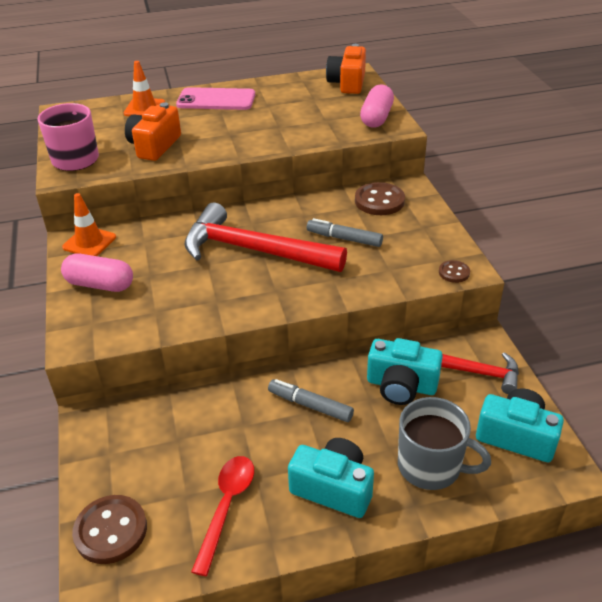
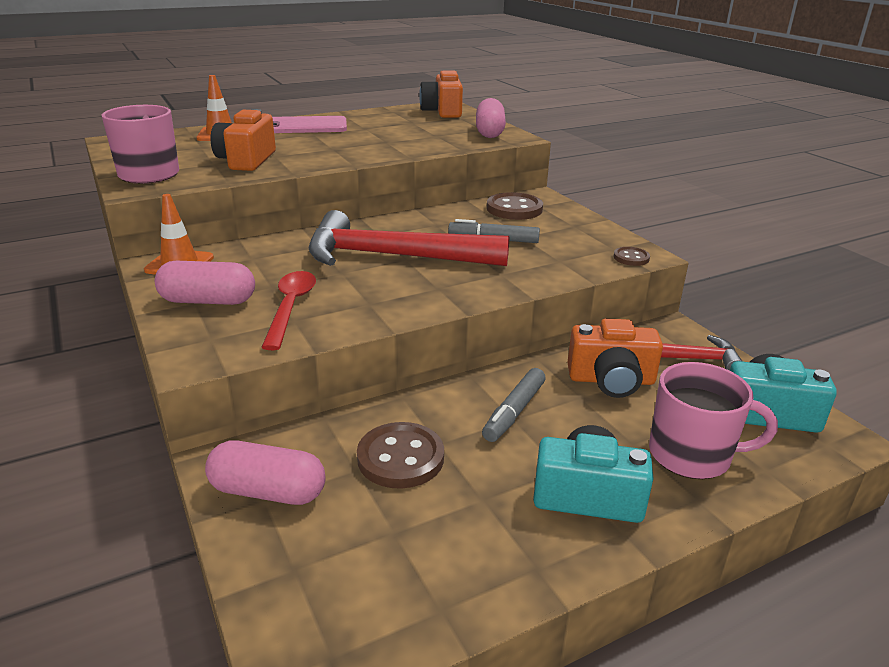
camera: 15 degrees left, 10 degrees down
(111, 531) = (299, 595): brown button -> brown button (400, 458)
(113, 448) = (268, 491): none -> pink capsule
(226, 507) = (457, 538): red spoon -> red spoon (291, 307)
(310, 405) = (514, 412): grey marker -> grey marker turned 75 degrees counterclockwise
(401, 385) = (611, 380): turquoise camera -> orange camera
(431, 466) = (692, 455): grey mug -> pink mug

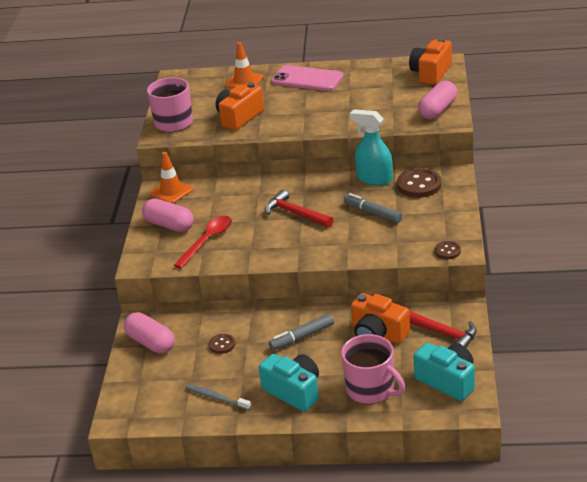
camera: 35 degrees right, 5 degrees up
(394, 256) = (296, 214): red hammer -> red hammer, size x0.55
(400, 458) = (222, 345): brown button -> brown button, size x0.54
(455, 211) = (374, 179): none -> turquoise spray bottle
(472, 551) = (217, 398): none -> grey toothbrush

